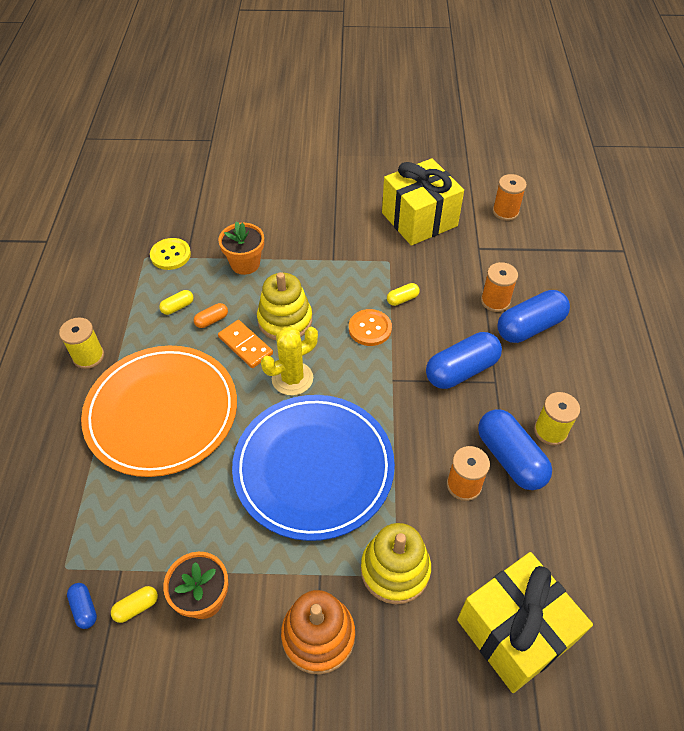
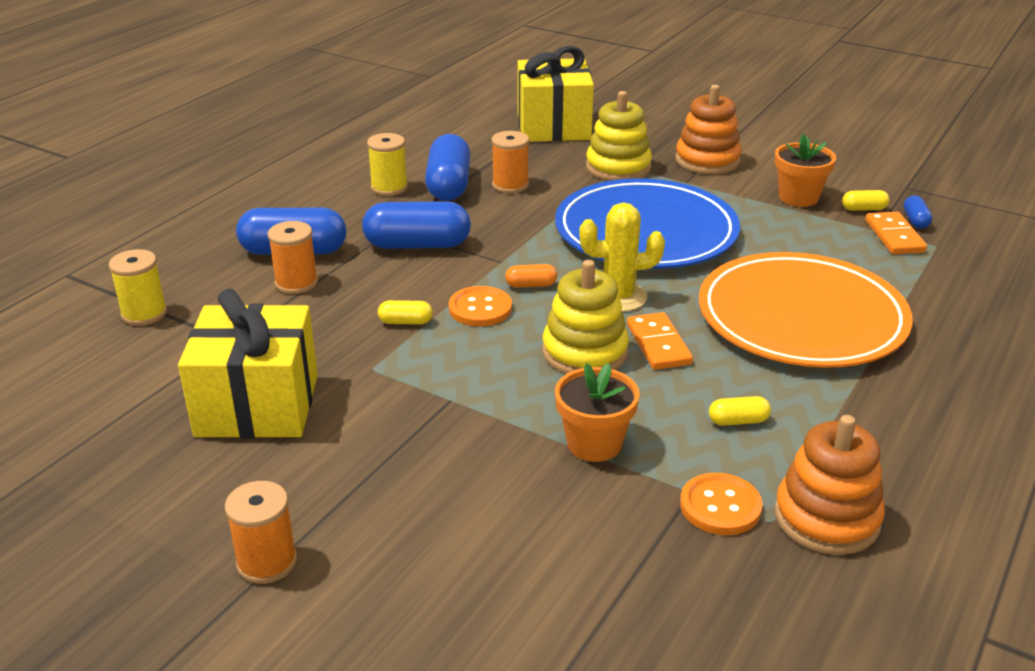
camera: 150 degrees left, 20 degrees down
(88, 356) = (898, 405): yellow spool -> yellow spool (144, 314)
(103, 566) = (894, 236): none -> orange domino
(119, 268) = (826, 518): none -> orange stacking toy
(170, 255) = (720, 506): yellow button -> orange button
(212, 320) = (691, 387): orange capsule -> orange capsule (531, 285)
(505, 212) = (123, 368): orange spool -> orange spool (267, 562)

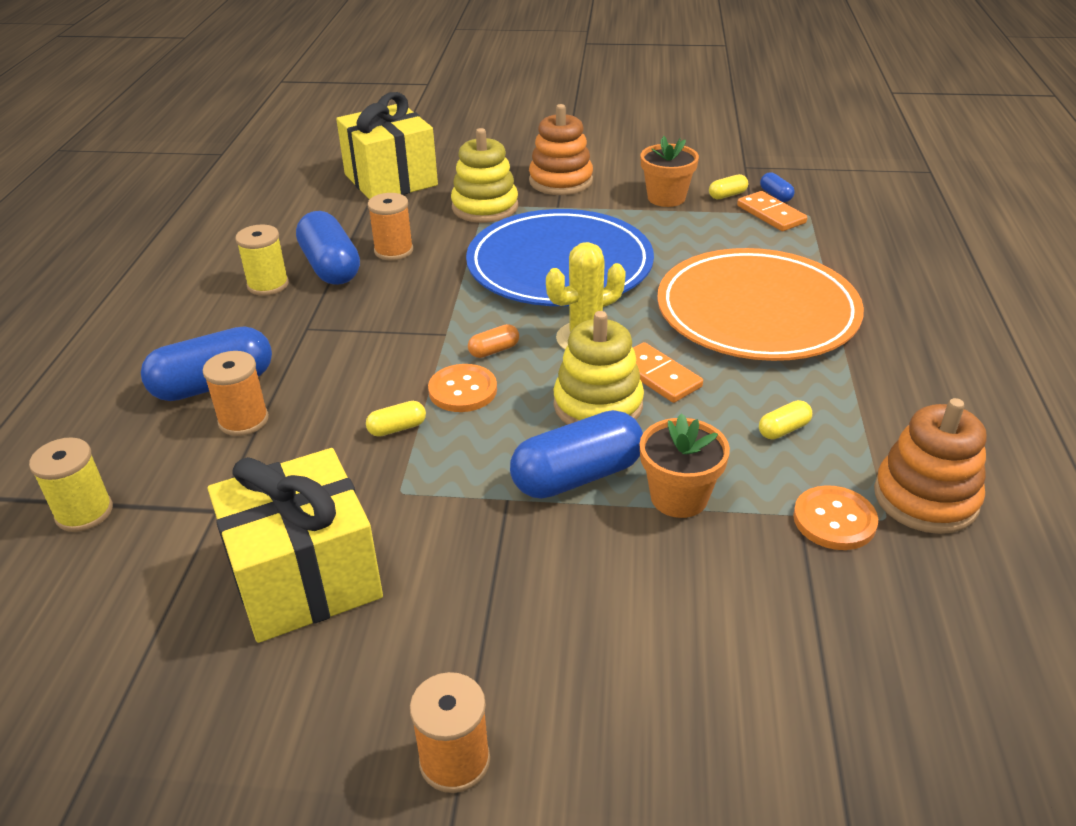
camera: 25 degrees left, 5 degrees up
(417, 245) = (346, 340): blue capsule -> blue capsule (577, 476)

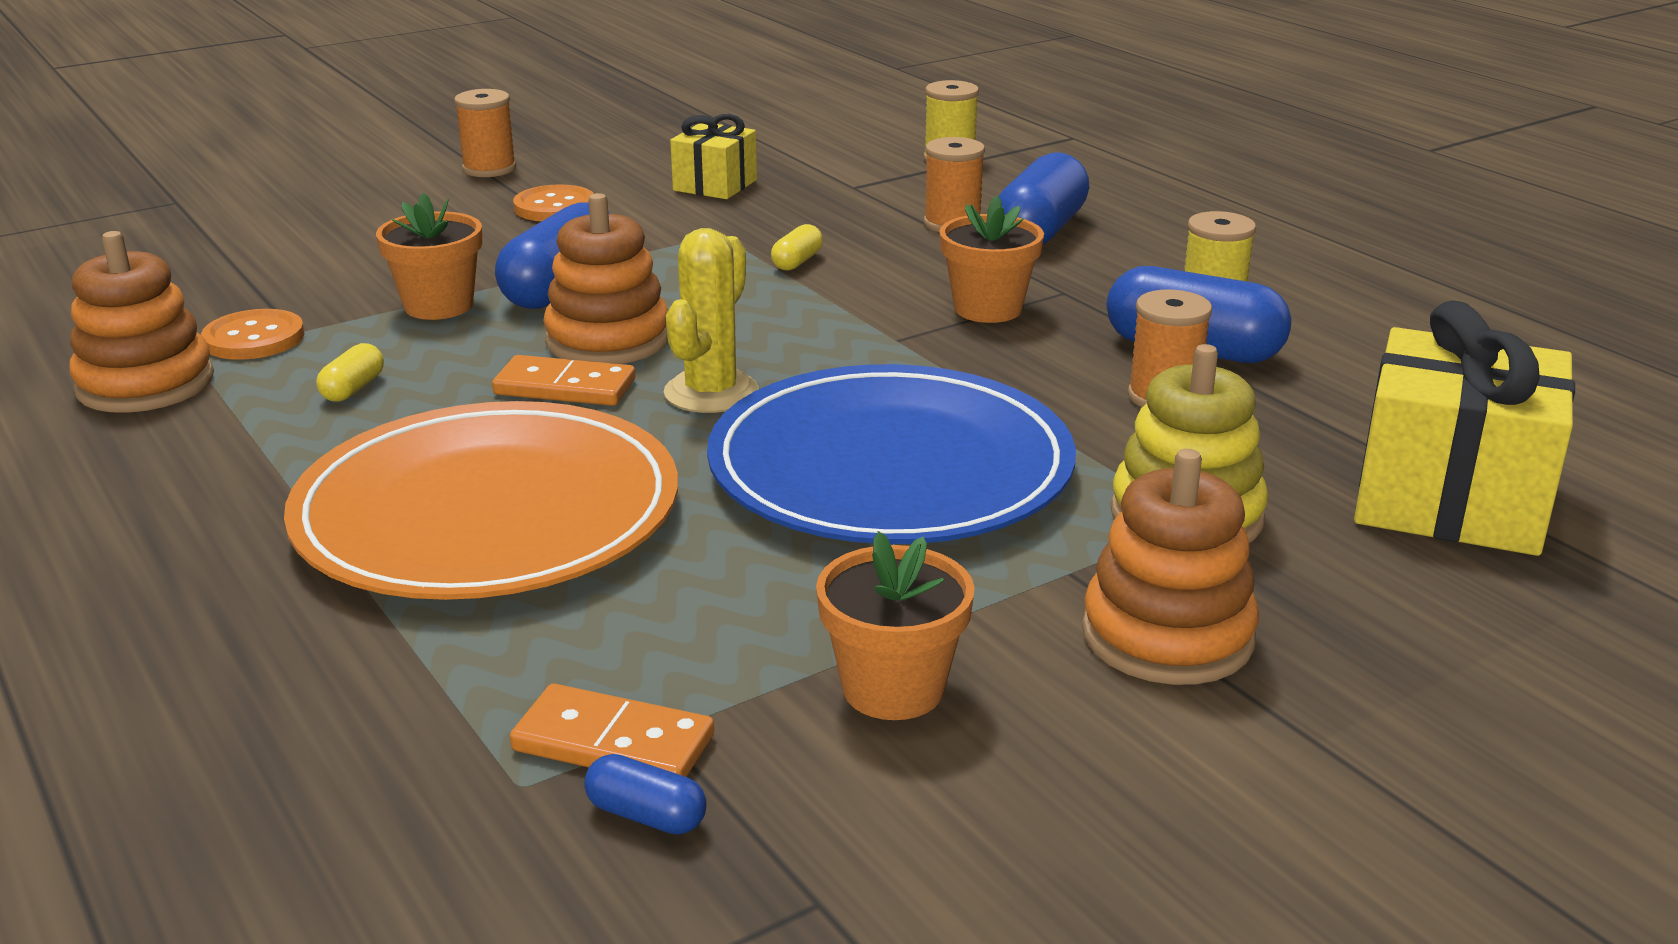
camera: 140 degrees right, 10 degrees down
(305, 577) = (715, 185): yellow gift -> yellow gift, size x0.56
(365, 333) = (988, 309): none -> orange flower pot
(463, 390) = (782, 304): orange button -> orange button (554, 207)
(494, 350) = (808, 344): orange capsule -> none
(598, 405) = (608, 340): yellow stacking toy -> orange stacking toy
(727, 195) = (765, 761): yellow capsule -> none

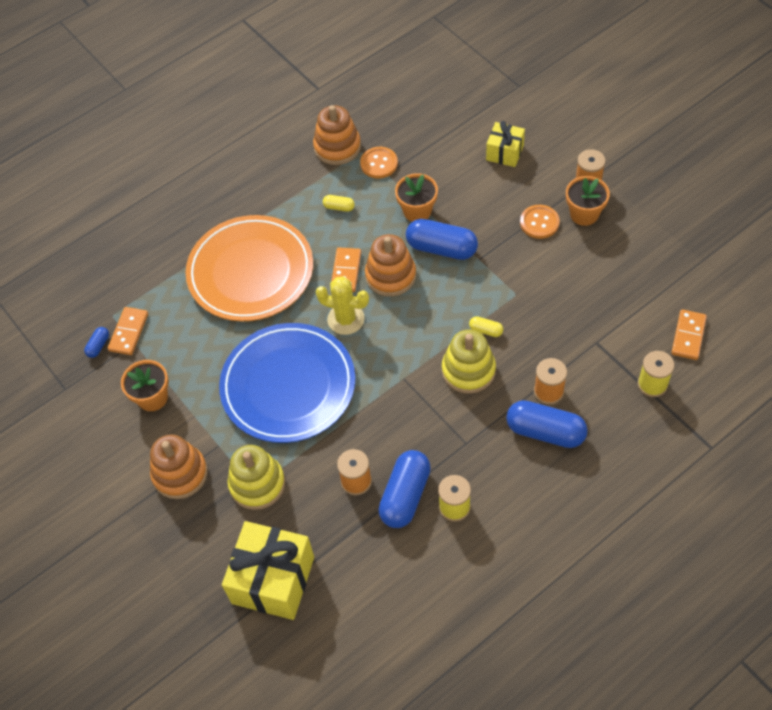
camera: 90 degrees right, 30 degrees up
(715, 185) = (584, 281): yellow gift -> yellow gift (504, 153)
(859, 133) = (688, 336): none -> orange domino
(891, 281) = (468, 370): none -> yellow stacking toy
(988, 309) = (441, 412): orange flower pot -> orange flower pot (584, 214)

